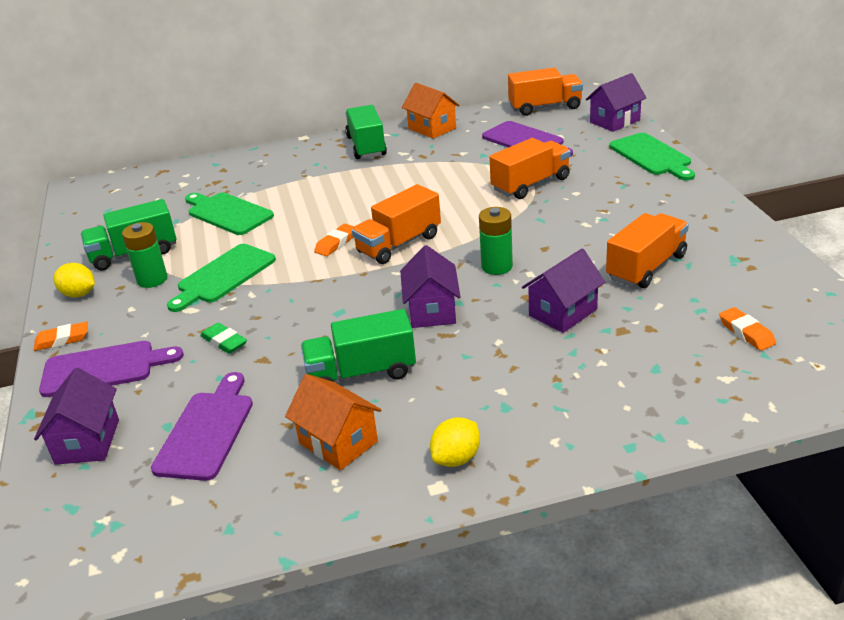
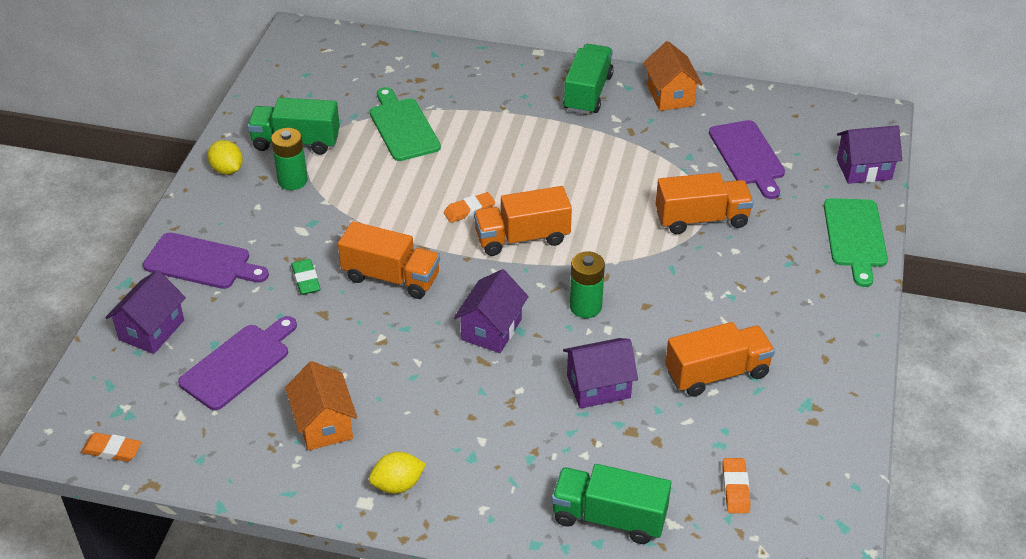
camera: 25 degrees right, 10 degrees up
(62, 340) = (188, 216): orange eraser -> orange eraser (112, 450)
(223, 276) = (351, 204): green cutting board -> none
(361, 373) = (387, 366): green truck -> green truck (609, 517)
(545, 107) = (810, 115): orange truck -> orange truck (391, 277)

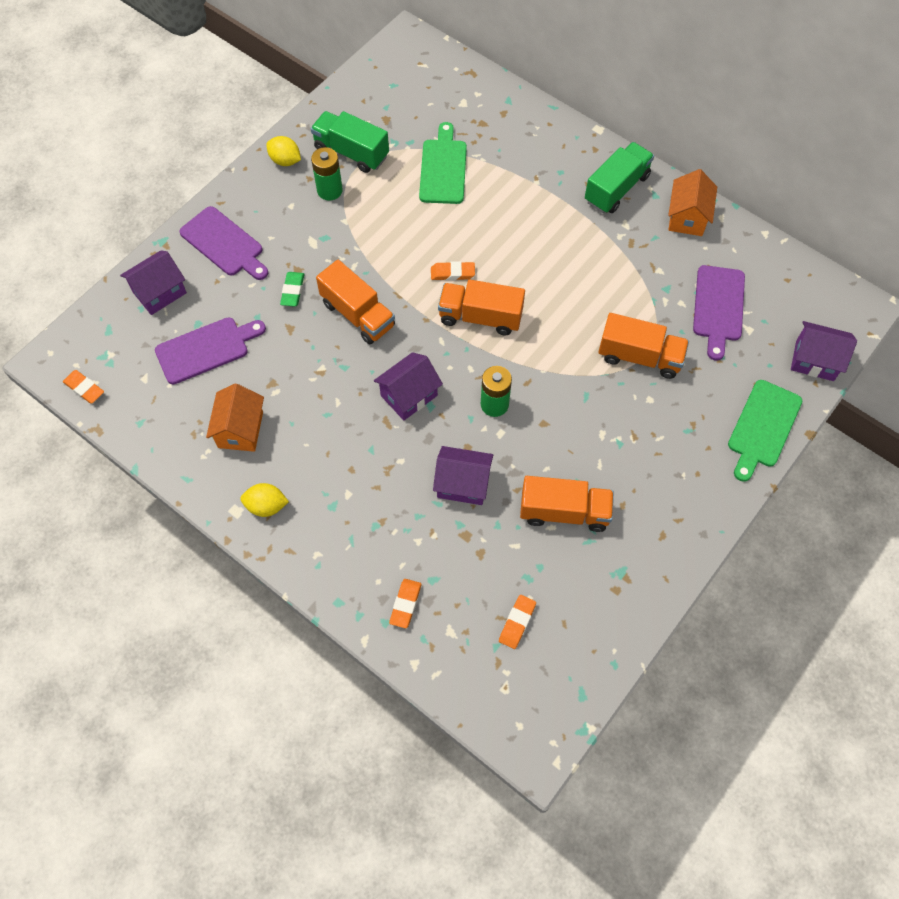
camera: 25 degrees right, 20 degrees up
(227, 170) = (285, 161): yellow lemon -> yellow lemon turned 45 degrees counterclockwise
(609, 517) = (405, 604): green truck -> orange eraser

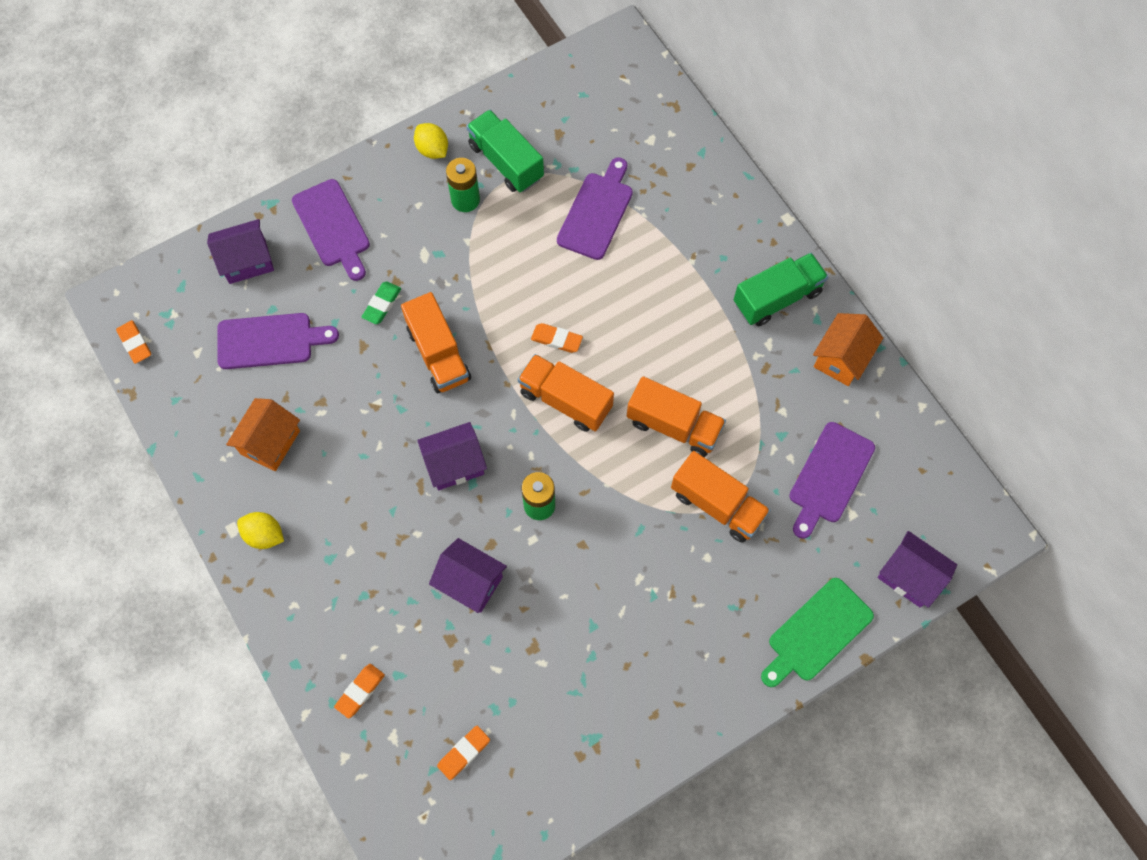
camera: 20 degrees right, 5 degrees up
(443, 168) = (597, 212): green cutting board -> purple cutting board
(564, 512) = (562, 651): orange truck -> orange truck (673, 425)

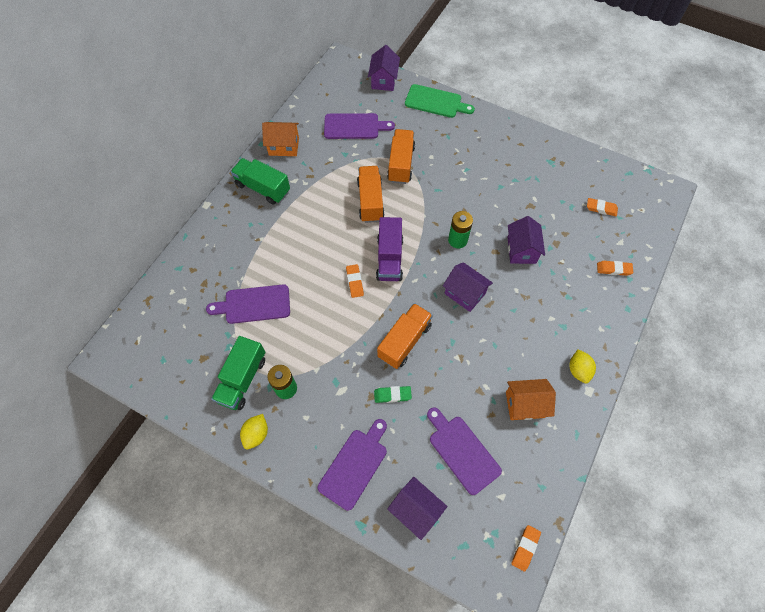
camera: 120 degrees left, 5 degrees down
(565, 400) = (389, 258): orange truck -> purple truck

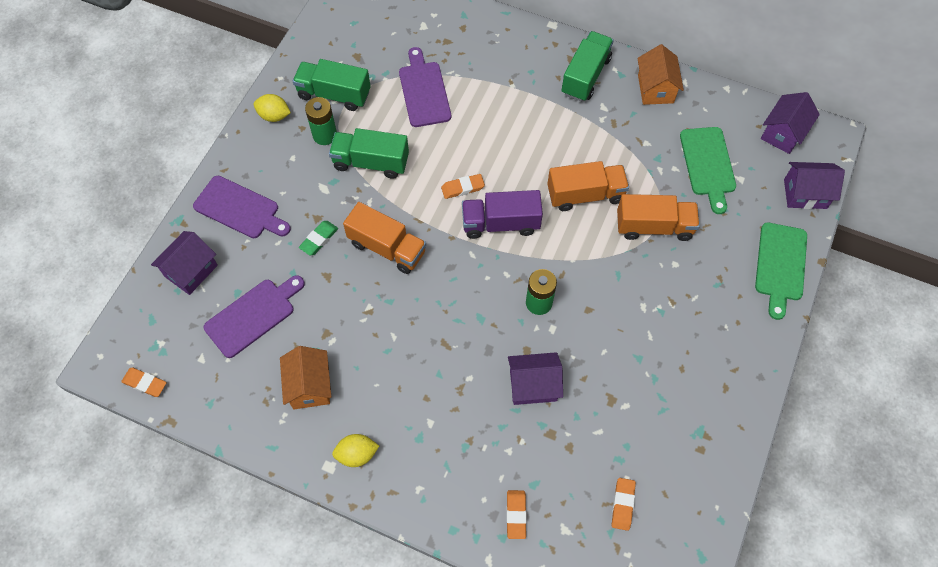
camera: 85 degrees right, 0 degrees up
(320, 350) = (371, 162): none -> green truck
(354, 126) = (708, 165): purple cutting board -> green cutting board
(392, 395) = (319, 239): green eraser -> green eraser turned 45 degrees clockwise
(465, 293) = (458, 314): purple house -> purple house (783, 133)

